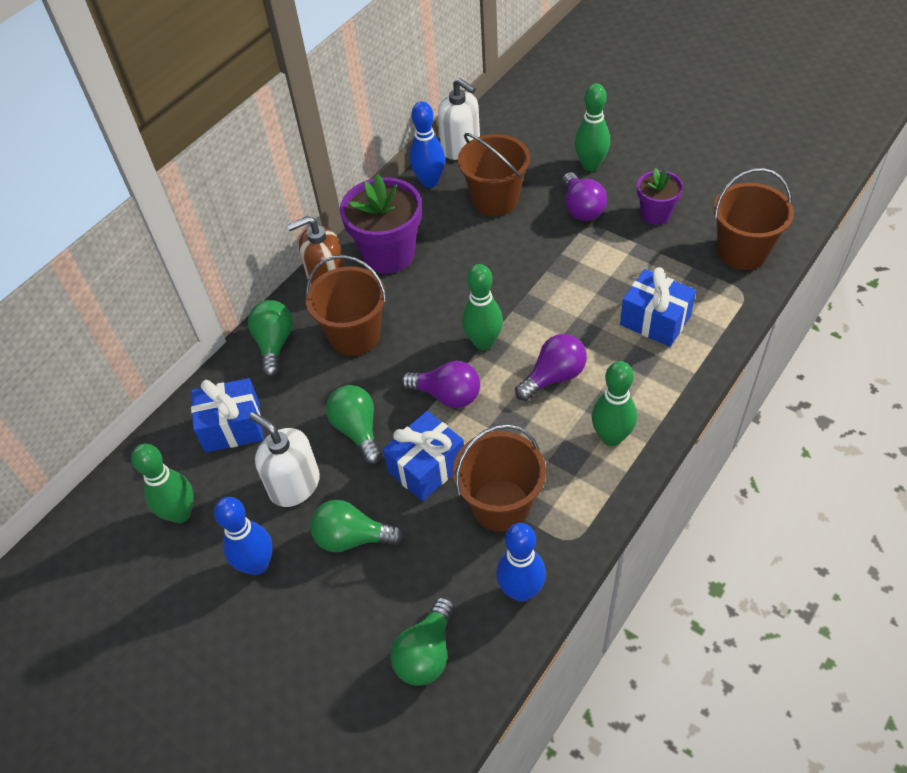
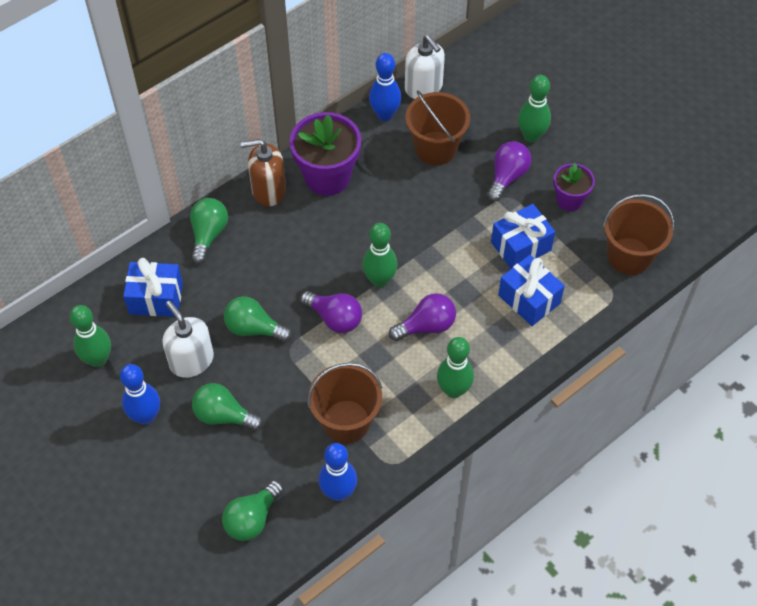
camera: 10 degrees right, 5 degrees up
(354, 335) = (276, 244): brown bucket -> none
(357, 430) = (254, 328): green light bulb -> green light bulb turned 60 degrees counterclockwise
(426, 467) = (299, 374): blue gift -> blue gift (521, 246)
(581, 208) = (507, 177): purple light bulb -> purple light bulb turned 150 degrees counterclockwise

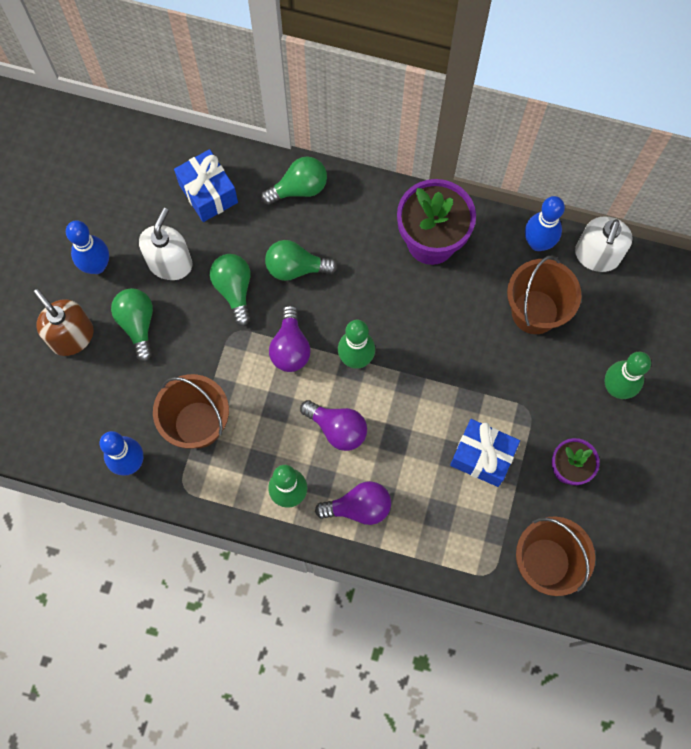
camera: 55 degrees right, 15 degrees up
(98, 359) = (122, 192): green bowling pin -> none
(252, 518) = (62, 411): green light bulb -> green light bulb (296, 268)
(268, 190) = (380, 203): brown soap dispenser -> brown soap dispenser (72, 336)
(507, 177) = (551, 396): purple light bulb -> purple light bulb (359, 507)
(529, 299) = (429, 500): blue gift -> none

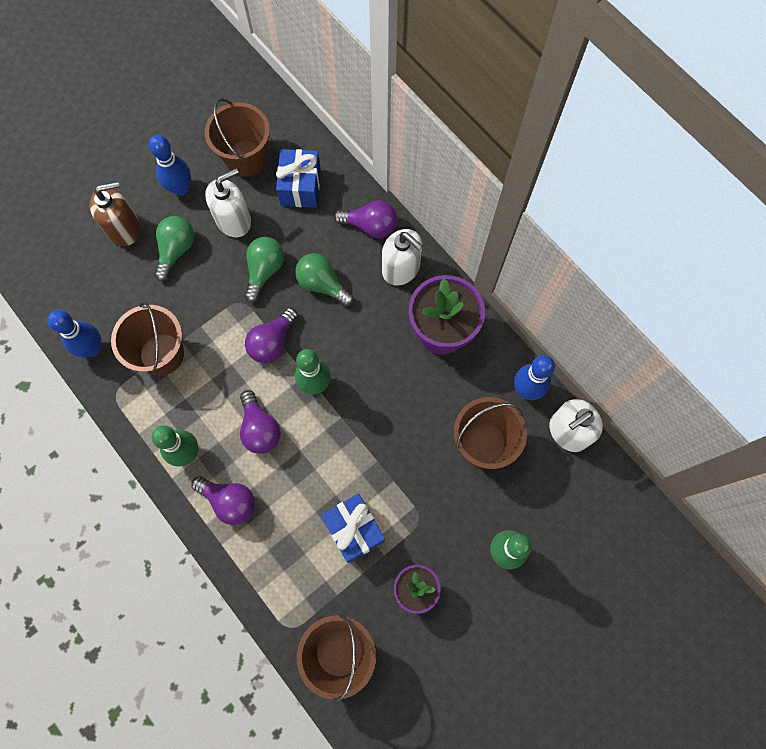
camera: 35 degrees right, 0 degrees up
(72, 336) = (124, 228): brown soap dispenser -> brown soap dispenser turned 75 degrees clockwise
(136, 199) = (246, 158): none -> brown bucket
(299, 188) = (370, 226): green light bulb -> purple light bulb
(355, 209) = (401, 268): none -> white soap dispenser

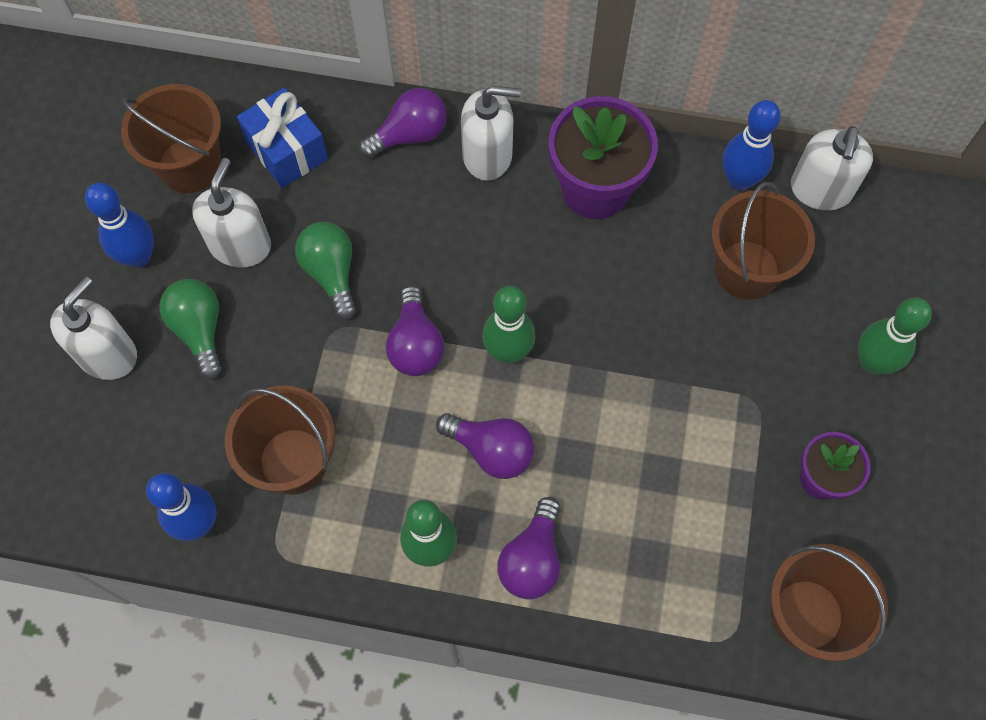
camera: 40 degrees left, 5 degrees down
(124, 228) = (107, 354): brown soap dispenser -> white soap dispenser
(229, 501) = (532, 559): purple light bulb -> purple light bulb turned 120 degrees clockwise
(322, 284) = (414, 238): green light bulb -> none
(354, 530) = (699, 472): blue gift -> none

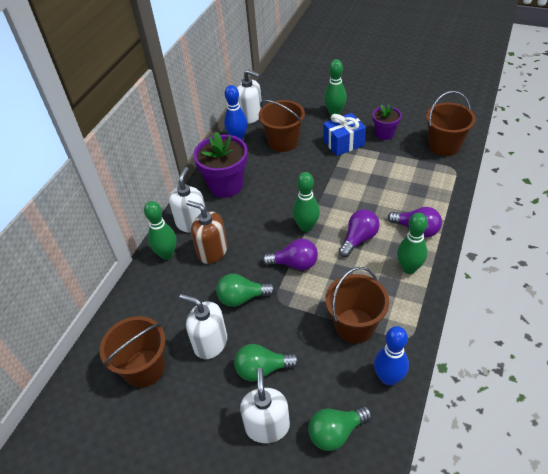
camera: 75 degrees left, 20 degrees down
(102, 452) = (336, 432): none -> green light bulb
(107, 354) = (267, 426): white soap dispenser -> white soap dispenser turned 45 degrees clockwise
(139, 257) = (201, 403): blue bowling pin -> none
(287, 150) = (154, 313): blue gift -> blue gift (343, 143)
(409, 135) = (167, 254): purple light bulb -> green bowling pin
(426, 204) = (212, 251): none -> brown soap dispenser

